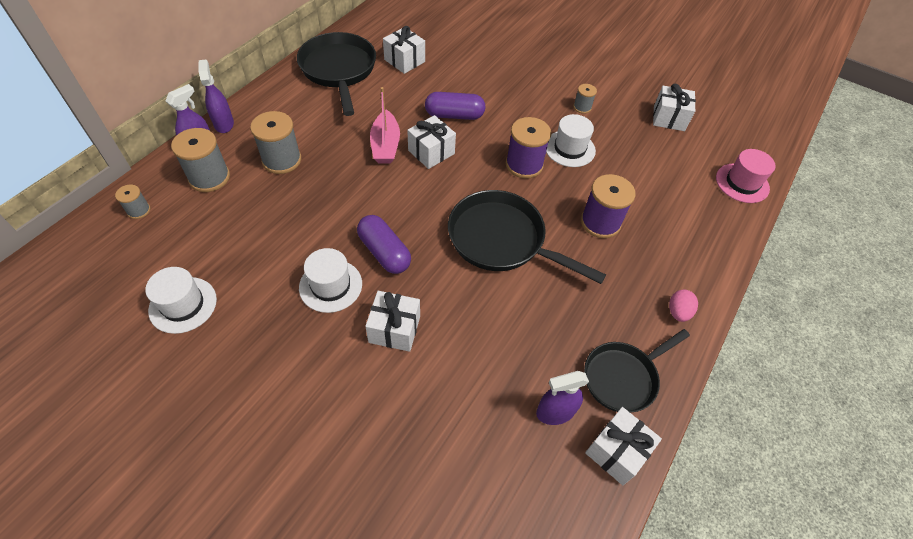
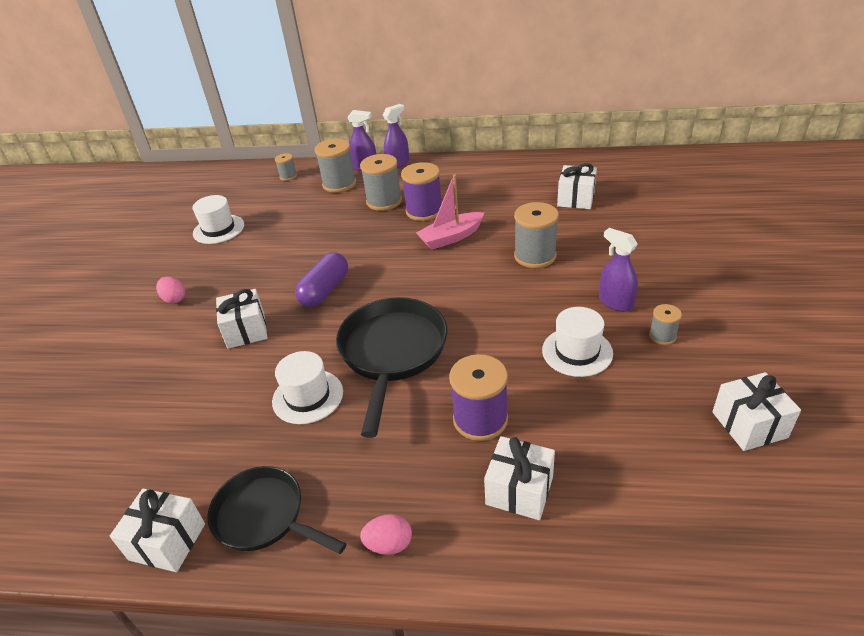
camera: 70 degrees right, 15 degrees down
(286, 379) = (174, 299): none -> pink egg
(330, 285) = (272, 280): white hat -> white hat (307, 396)
(339, 70) = (517, 177): black pan -> none
(431, 152) = (469, 264): white gift -> white gift (519, 490)
(454, 115) = (535, 256): purple capsule -> grey spool
(524, 165) = (513, 327): purple spool -> purple spool (424, 211)
(555, 412) = (199, 472): purple spray bottle -> purple spray bottle (615, 302)
(742, 183) = (707, 558): pink hat -> none

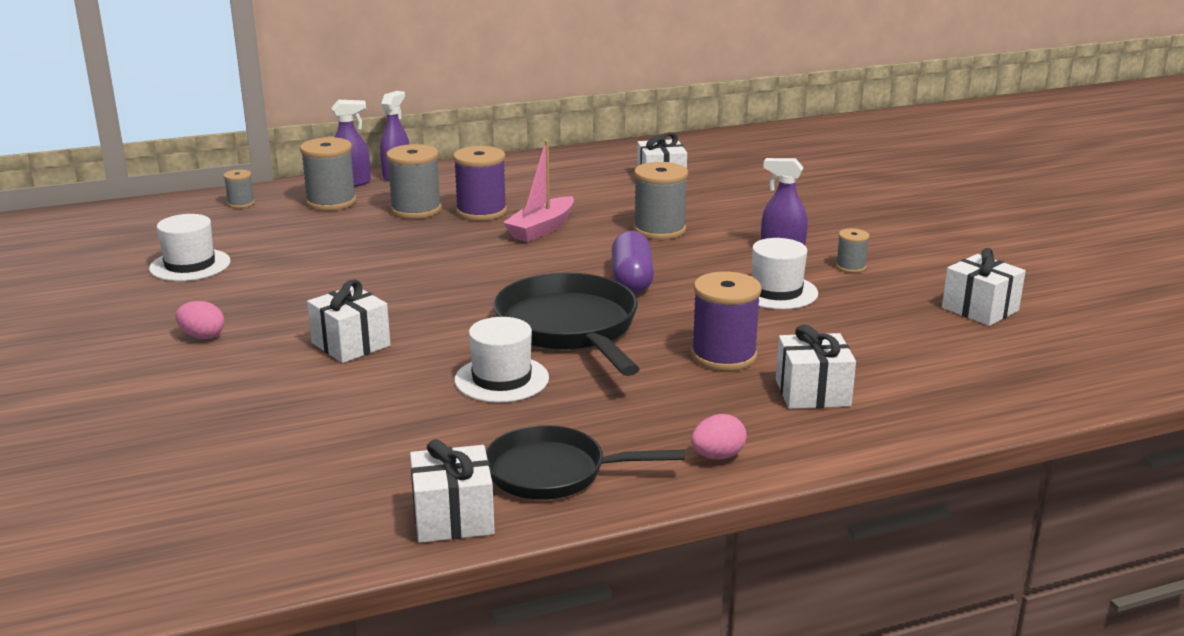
camera: 30 degrees left, 15 degrees down
(325, 290) = (422, 295): purple capsule -> purple capsule (632, 279)

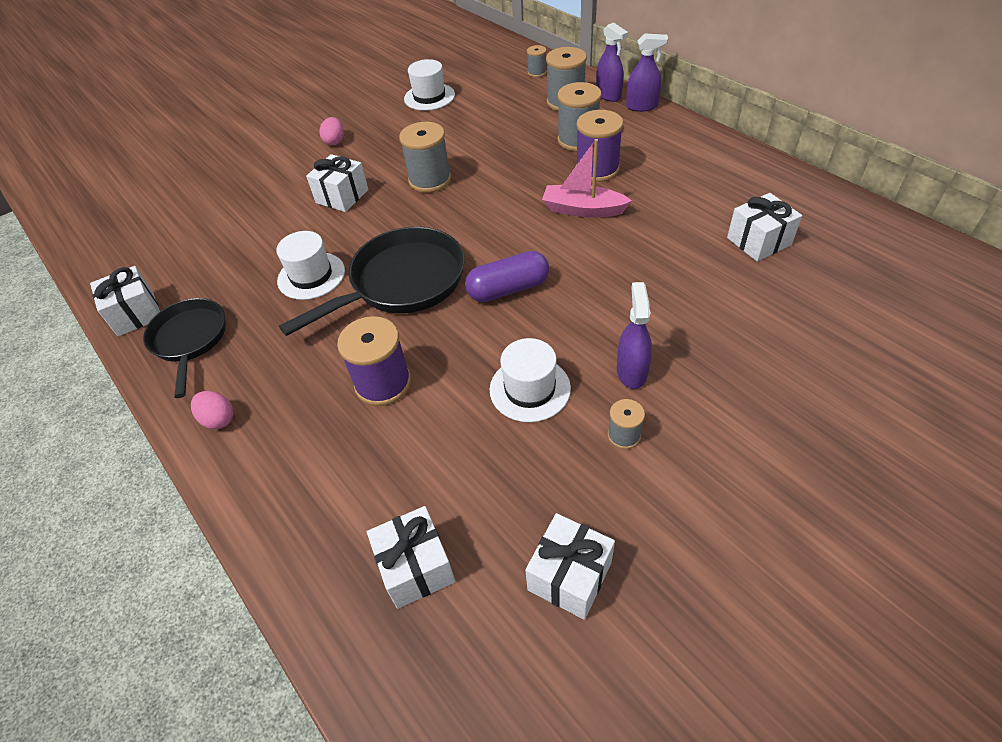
camera: 75 degrees right, 25 degrees up
(659, 230) = (628, 275): grey spool -> grey spool (430, 180)
(812, 393) = (331, 458): white gift -> white gift (415, 567)

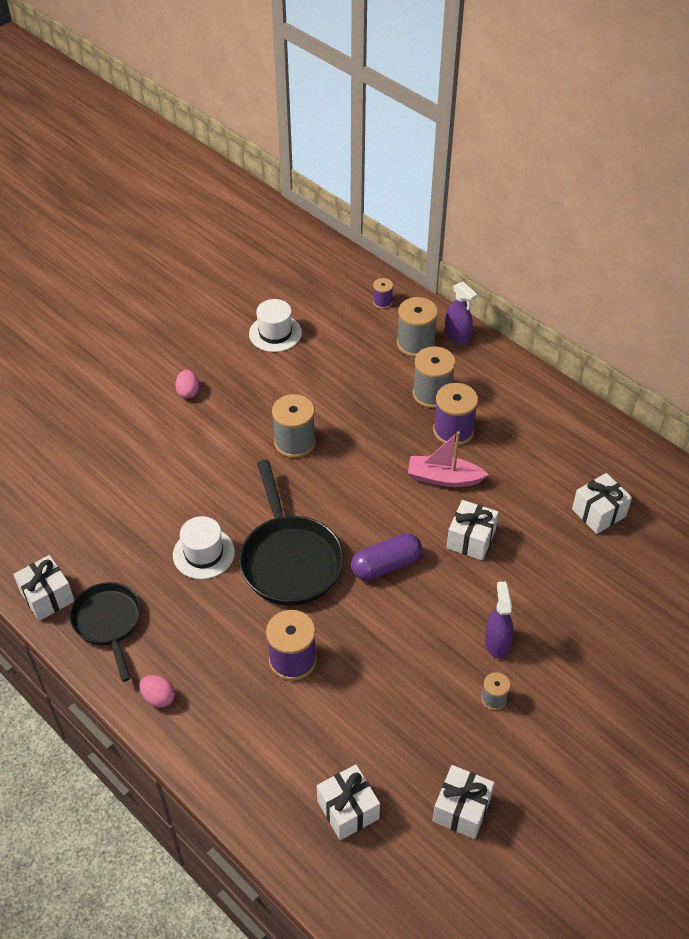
camera: 10 degrees left, 0 degrees up
(342, 196) = (212, 462): white gift -> white gift (471, 539)
(402, 283) = (289, 560): black pan -> black pan turned 120 degrees clockwise
(530, 389) = (416, 661): white hat -> none
(537, 72) = (382, 302): grey spool -> purple spool
(642, 106) = (491, 352): purple spray bottle -> none

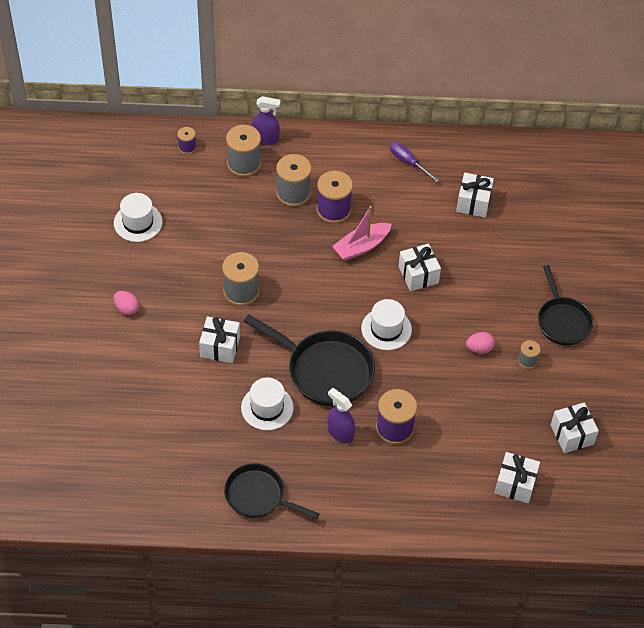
camera: 45 degrees left, 5 degrees up
(47, 597) = (199, 512): white gift -> white gift (220, 347)
(158, 697) = (342, 513): pink egg -> pink egg (479, 348)
(386, 565) = (386, 329): purple capsule -> white hat
(496, 643) = (496, 327): purple spray bottle -> purple spray bottle (340, 432)
(570, 436) = (408, 162): none -> purple screwdriver
(574, 688) = (562, 321): none -> black pan

